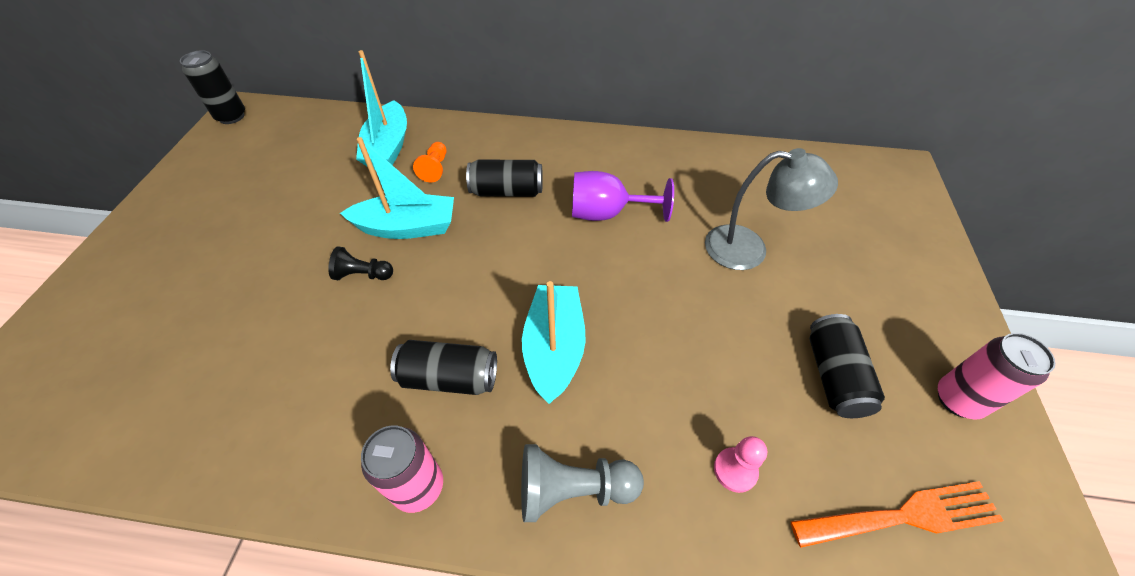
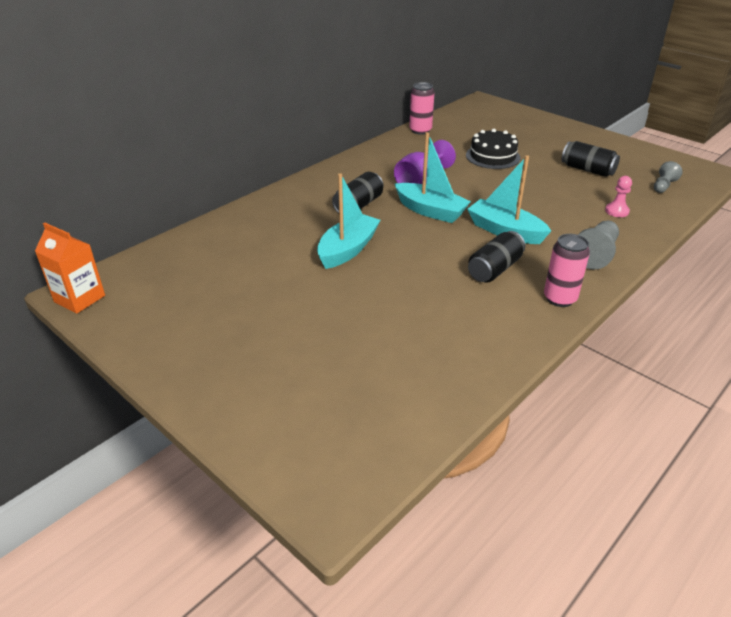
camera: 55 degrees left, 15 degrees down
(231, 116) = (79, 299): black can -> orange carton
(363, 275) = (375, 278): black pawn -> none
(388, 147) = (246, 234): turquoise boat -> turquoise boat (430, 211)
(435, 168) = (299, 223): orange pawn -> none
(749, 249) = (492, 156): grey lamp -> black cake
(902, 516) = (663, 186): orange fork -> grey pawn
(958, 400) = (621, 151): pink can -> pink can (420, 130)

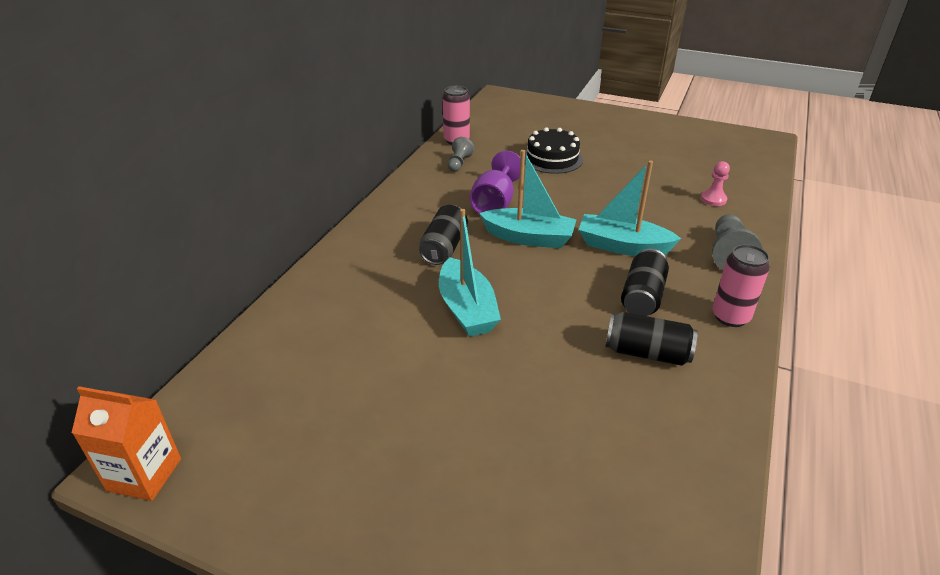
camera: 20 degrees left, 0 degrees up
(347, 249) = (467, 309): turquoise boat -> turquoise boat turned 150 degrees clockwise
(587, 170) = (655, 157): black can -> black can (647, 353)
(663, 186) = (735, 162): grey pawn -> grey pawn (459, 163)

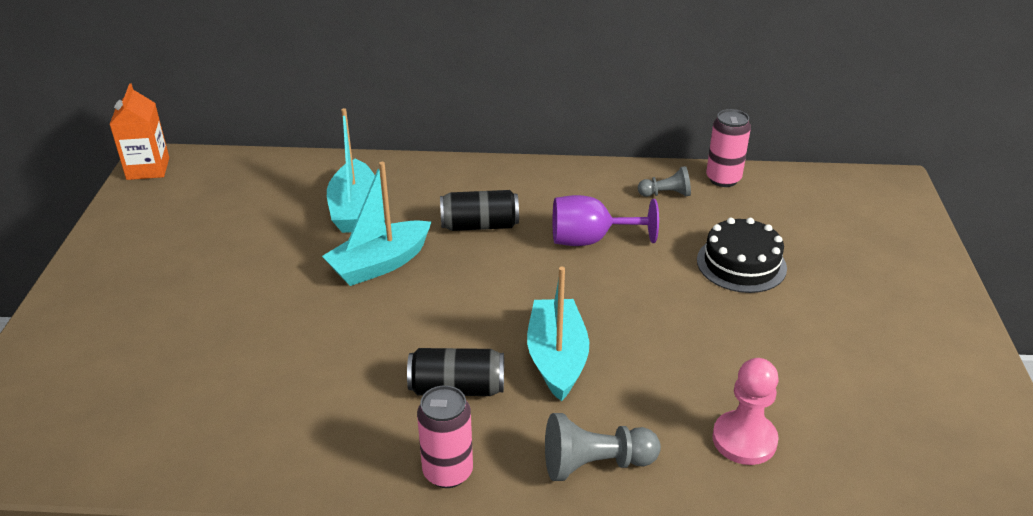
camera: 70 degrees right, 0 degrees up
(529, 238) = (532, 280): turquoise boat -> turquoise boat (354, 209)
(647, 353) = (353, 403): black can -> none
(713, 199) = (744, 440): pink pawn -> pink pawn, size x1.58

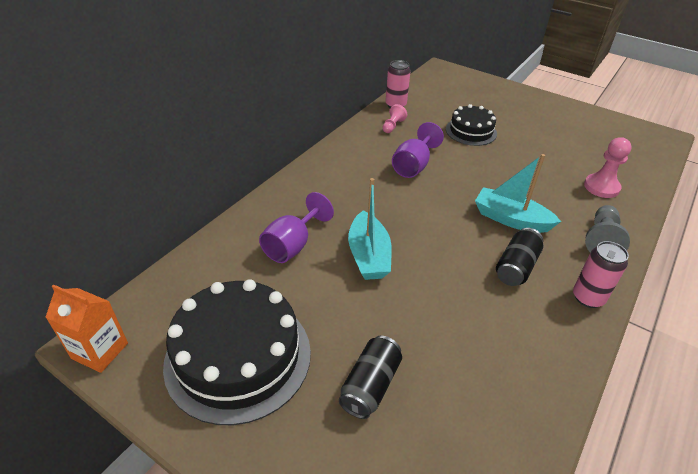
camera: 60 degrees left, 5 degrees up
(181, 238) = (238, 357): none -> black cake
(354, 209) = (293, 245): turquoise boat -> purple goblet
(479, 225) = (363, 199): black can -> black can (370, 385)
(666, 194) = (393, 126): grey pawn -> pink pawn

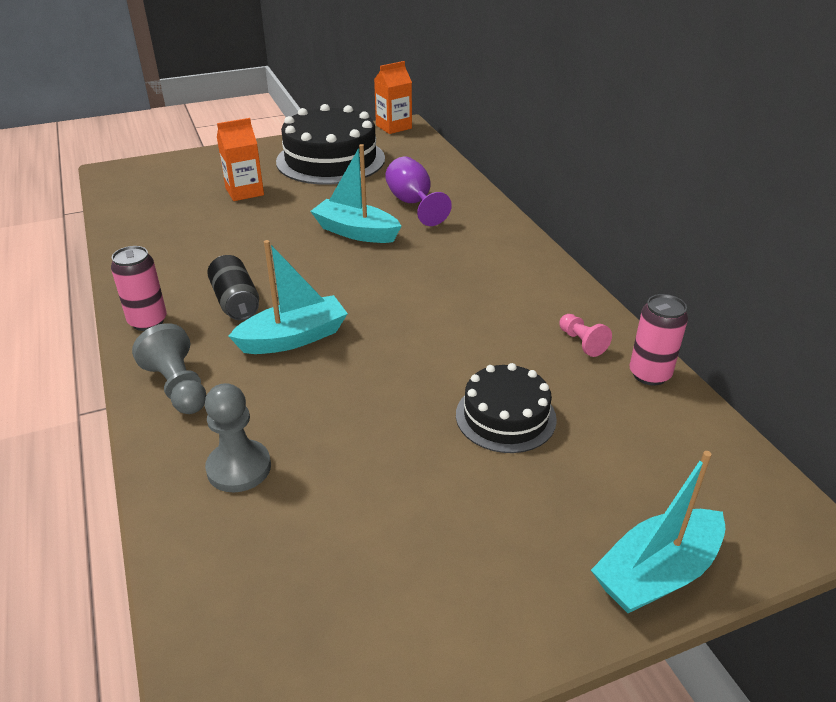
camera: 125 degrees right, 5 degrees down
(370, 385) = (244, 192): black can -> orange carton
(413, 166) = (466, 316): purple goblet -> none
(498, 86) = (656, 573): none -> turquoise boat
(601, 187) = (239, 468): pink pawn -> grey pawn

